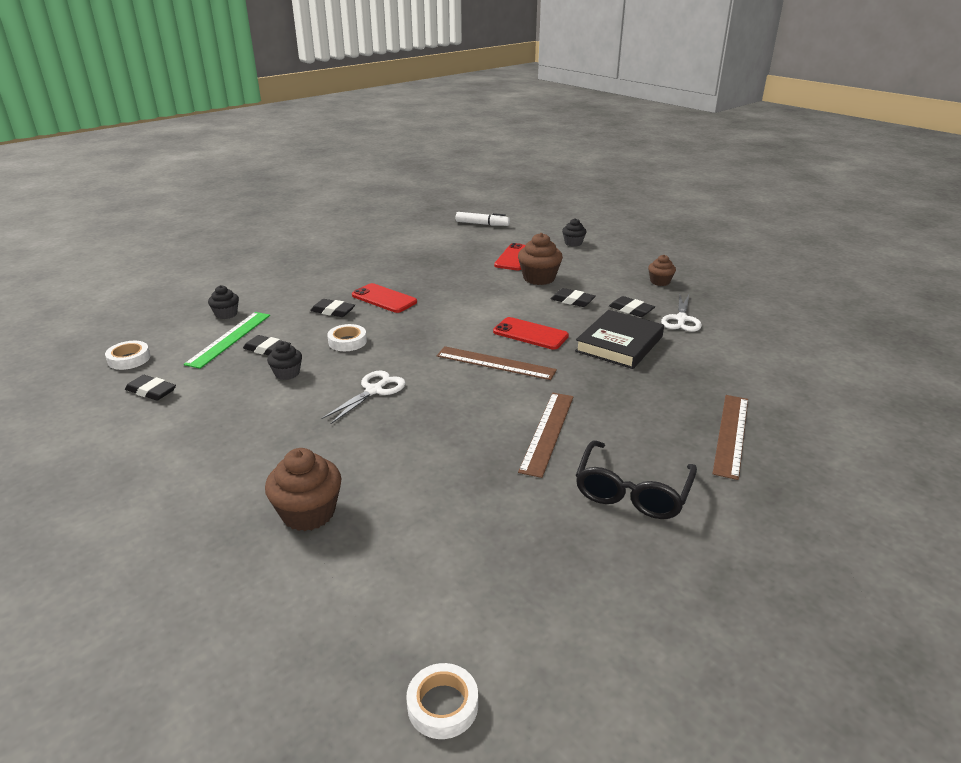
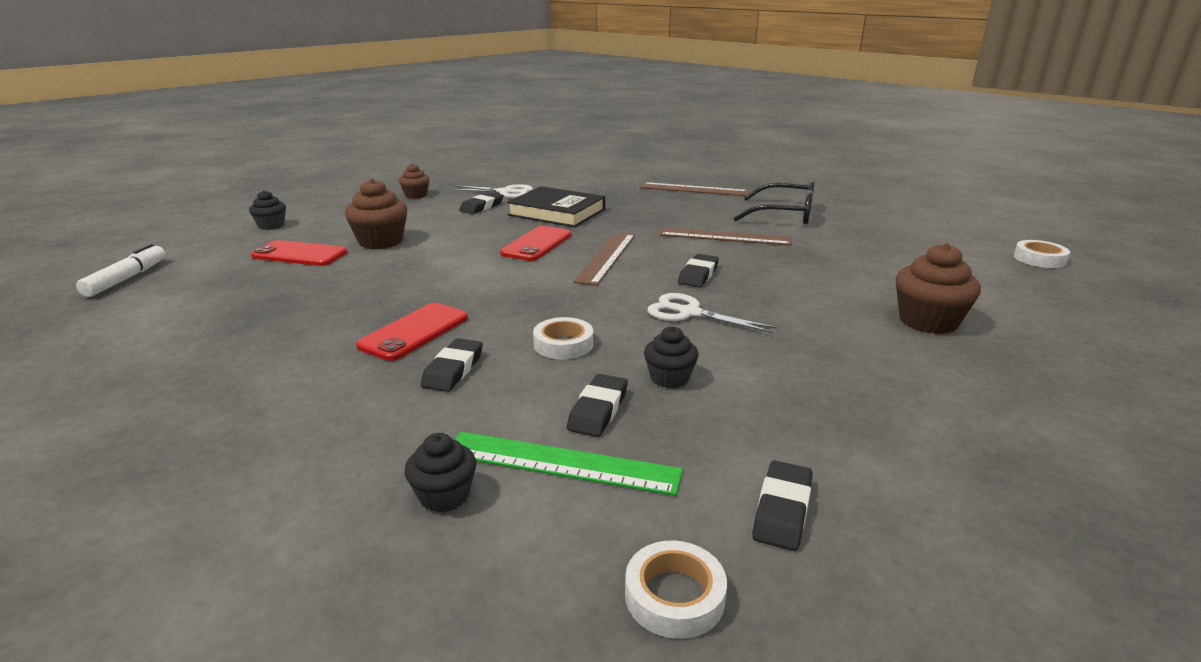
camera: 95 degrees left, 5 degrees down
(572, 301) = (453, 227): black eraser -> black eraser (698, 275)

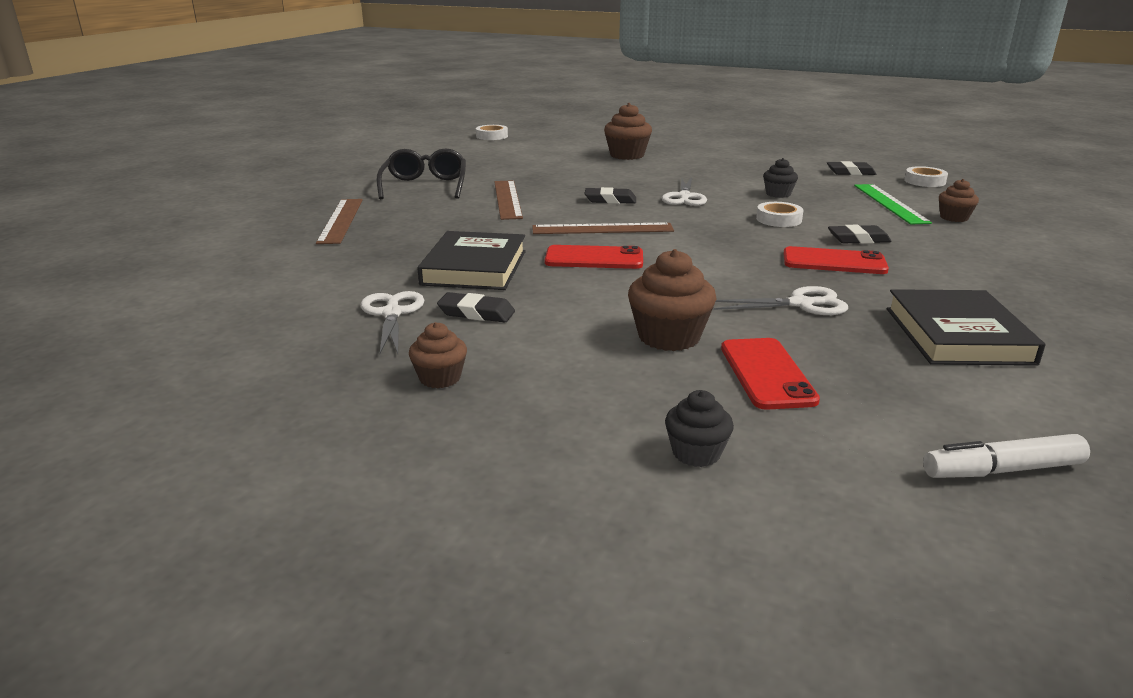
camera: 110 degrees left, 0 degrees up
(224, 328) = (957, 335): none -> black book
(360, 290) = (801, 304): none -> white scissors
(444, 496) = (954, 218): black cupcake -> brown cupcake
(598, 410) = (836, 203): black eraser -> none

